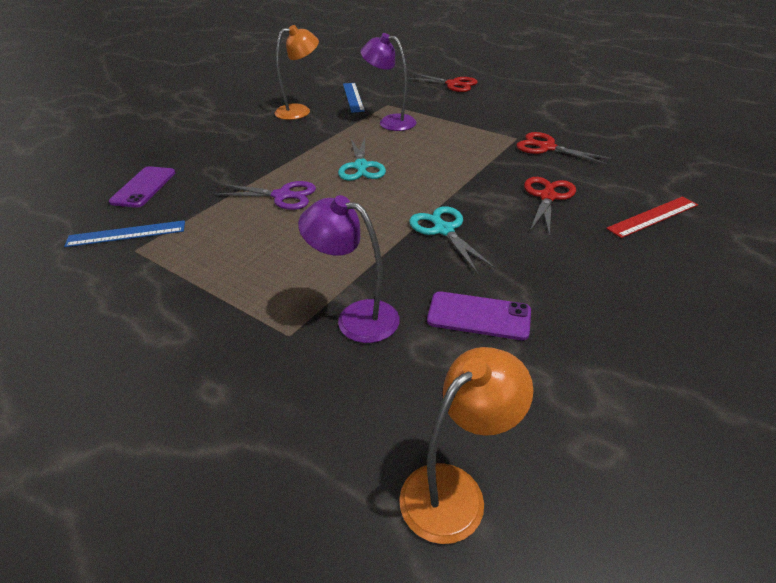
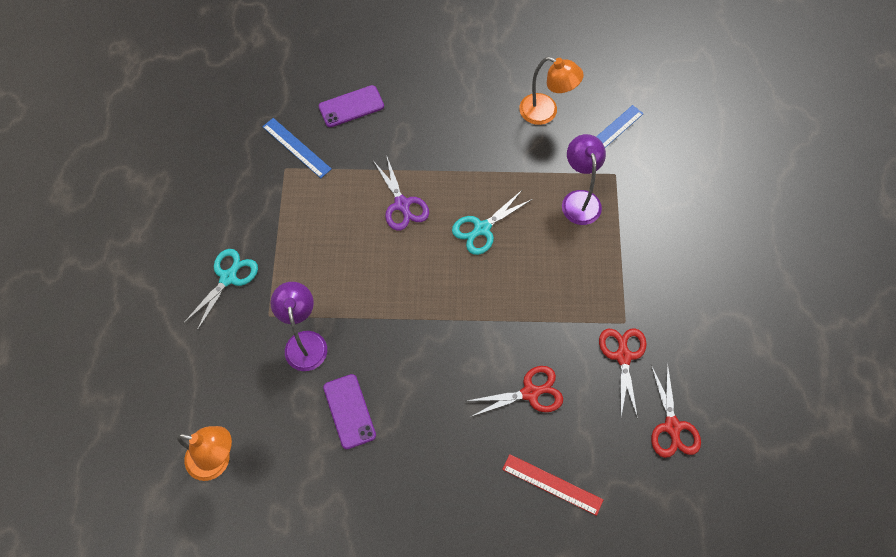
camera: 55 degrees right, 25 degrees up
(444, 230) = (431, 341): turquoise scissors -> turquoise scissors (228, 278)
(453, 84) = (712, 203): red scissors -> red scissors (672, 426)

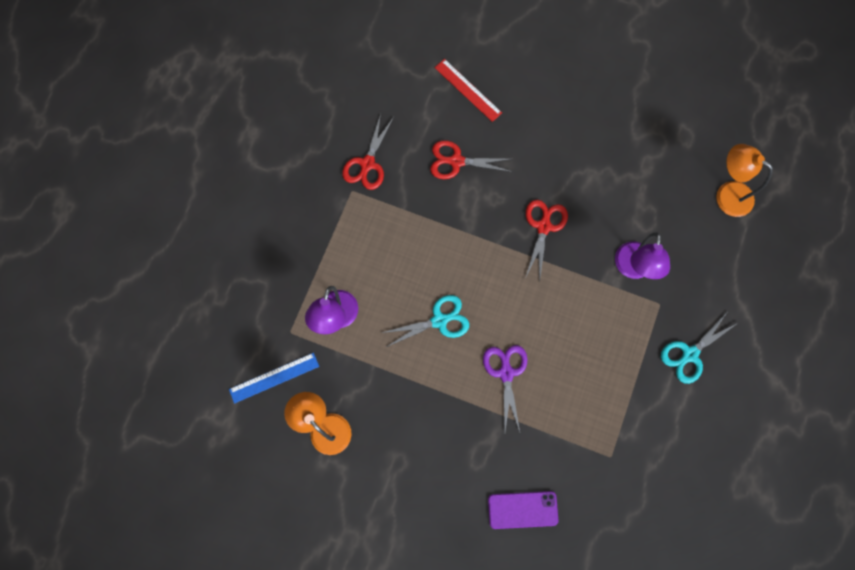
camera: 160 degrees left, 10 degrees up
(296, 147) = (593, 478): blue ruler -> none
(349, 411) = (609, 197): purple phone -> none
(672, 426) = (356, 99): red scissors -> red scissors (543, 226)

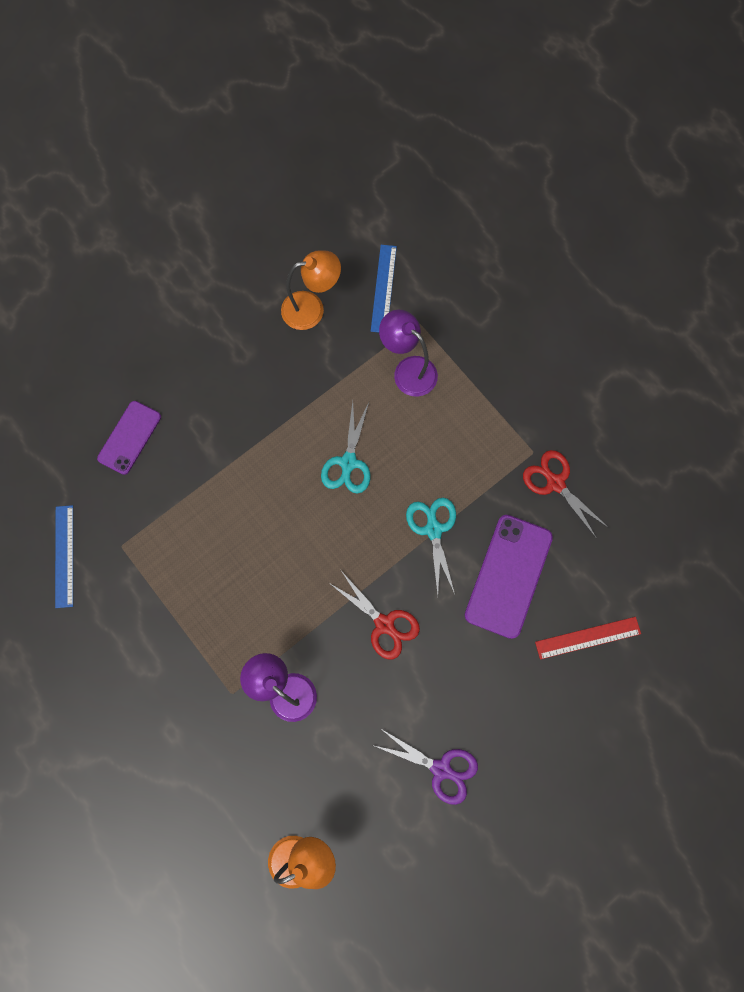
camera: 120 degrees right, 0 degrees up
(456, 161) = (508, 576): red scissors -> purple phone
(506, 373) = (259, 495): purple scissors -> purple scissors (441, 769)
(647, 498) = (64, 556): none -> blue ruler
(690, 354) = (163, 690): turquoise scissors -> turquoise scissors (433, 529)

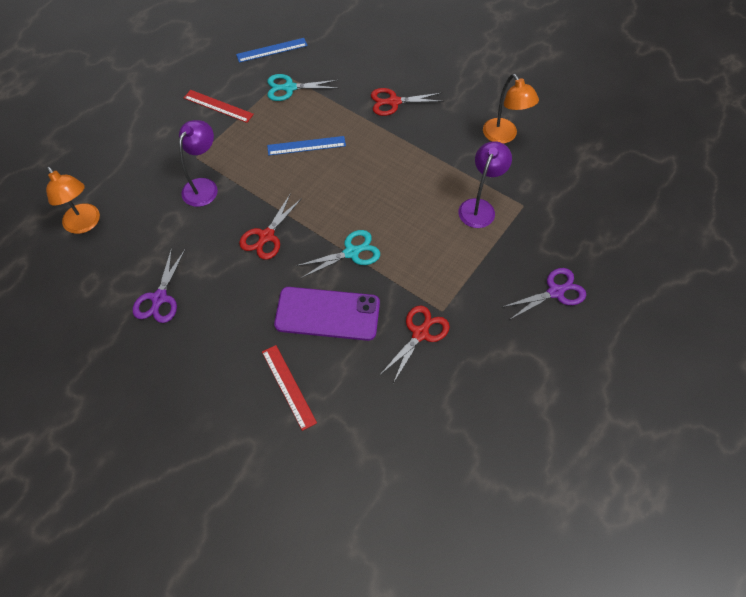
camera: 75 degrees right, 15 degrees down
(129, 437) = (364, 61): purple phone -> none
(148, 649) = (218, 106): none -> red ruler
(215, 419) = (394, 102): none -> red scissors
(348, 462) = (388, 185): turquoise scissors -> turquoise scissors (289, 88)
(383, 288) = (542, 176): blue ruler -> blue ruler (306, 145)
(537, 330) = (555, 292): none -> purple scissors

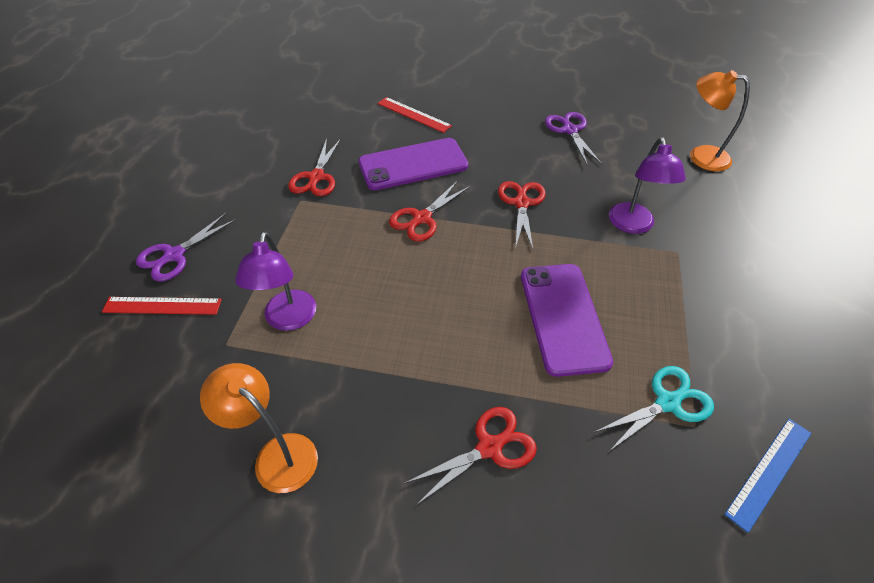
camera: 155 degrees right, 10 degrees down
(218, 106) = (729, 328): red ruler -> red ruler (162, 306)
(306, 145) = (563, 317): blue ruler -> purple phone
(351, 252) = (422, 218): turquoise scissors -> red scissors

